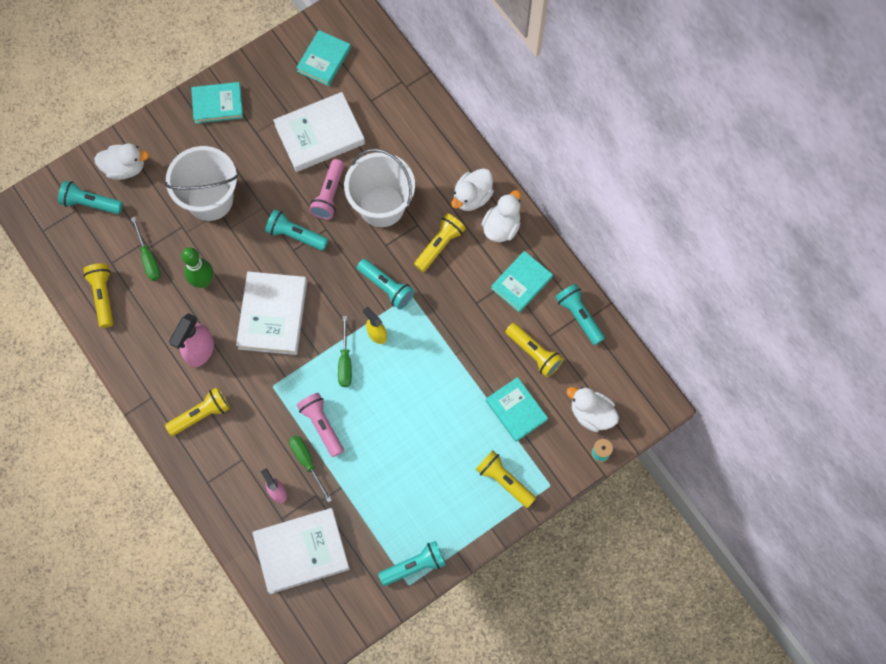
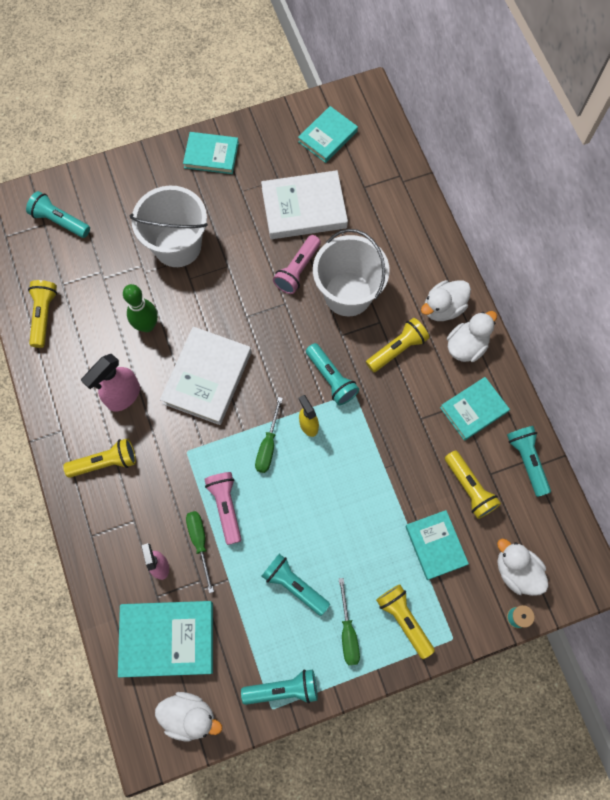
camera: 15 degrees right, 0 degrees up
(125, 168) = (103, 195): white duck -> white duck (189, 716)
(148, 258) = (100, 289): green screwdriver -> green screwdriver (348, 632)
(295, 235) = (252, 302): turquoise flashlight -> turquoise flashlight (294, 585)
(301, 551) = (167, 638): white book -> turquoise book

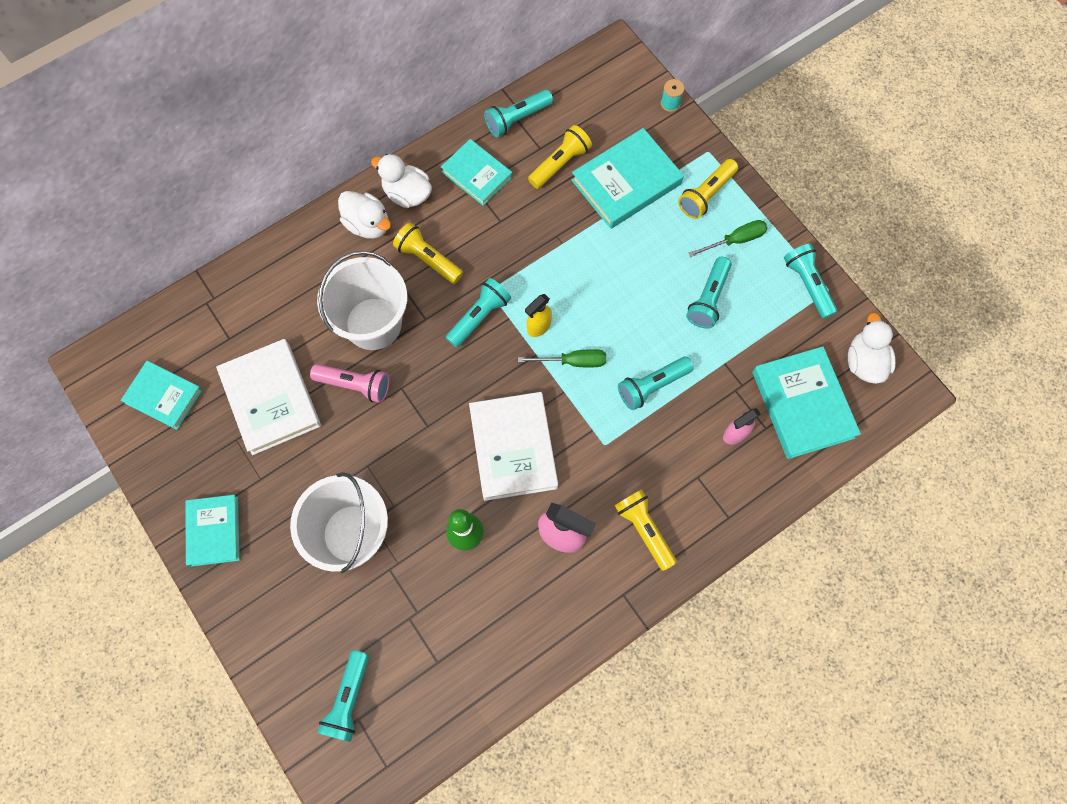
camera: 105 degrees left, 0 degrees up
(44, 315) = (485, 670): yellow flashlight -> none
(200, 542) = (697, 401): green screwdriver -> none
(207, 377) = (513, 447): white book -> white book turned 75 degrees clockwise
(226, 507) = (652, 386): pink flashlight -> turquoise flashlight
(435, 545) = (626, 182): turquoise book -> turquoise book, size x1.54
(516, 571) = (628, 110): white duck -> none

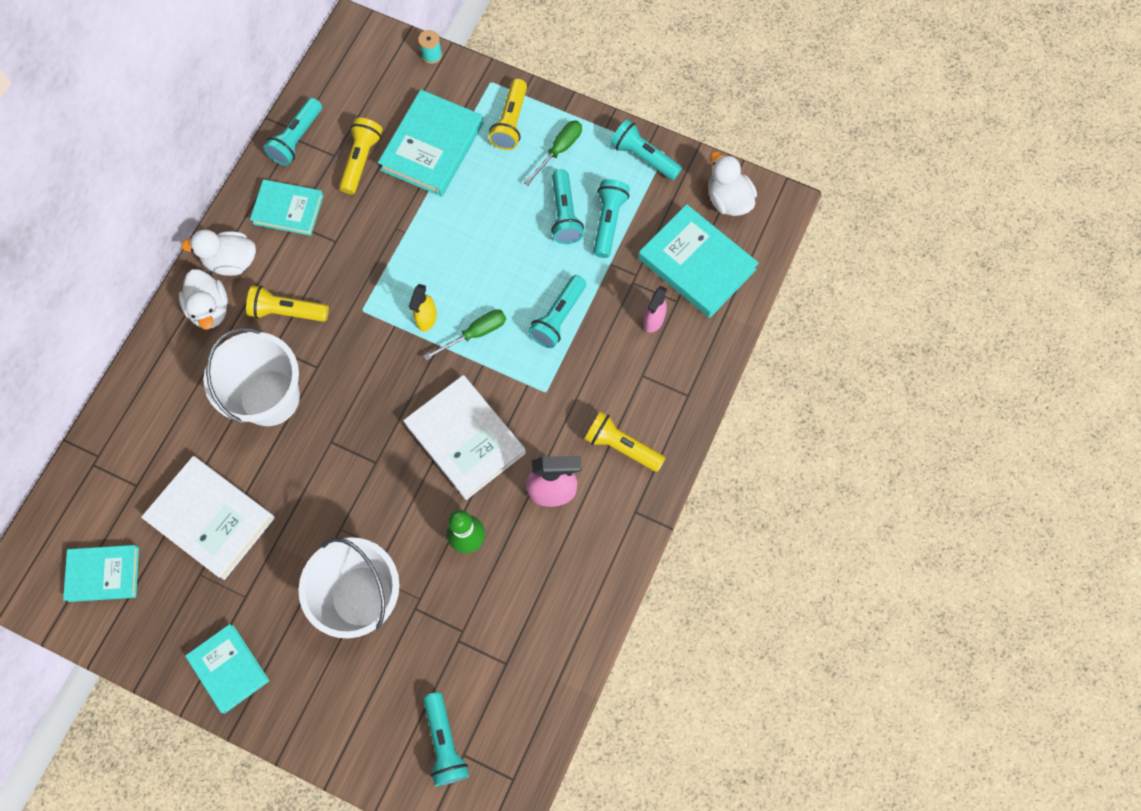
camera: 30 degrees left, 0 degrees up
(355, 385) = (285, 462): pink flashlight -> none
(368, 224) = (210, 309): white duck -> white duck turned 60 degrees clockwise
(479, 317) = (366, 338): turquoise flashlight -> turquoise flashlight (608, 222)

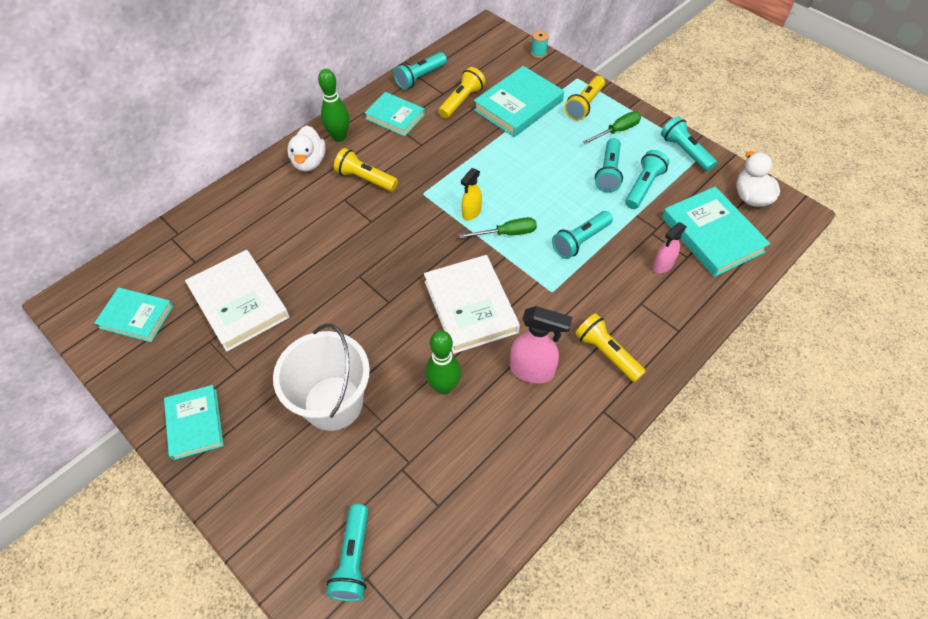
camera: 20 degrees right, 15 degrees down
(231, 261) = (339, 137): white duck -> green bowling pin
(270, 397) = (325, 231): white bucket -> none

